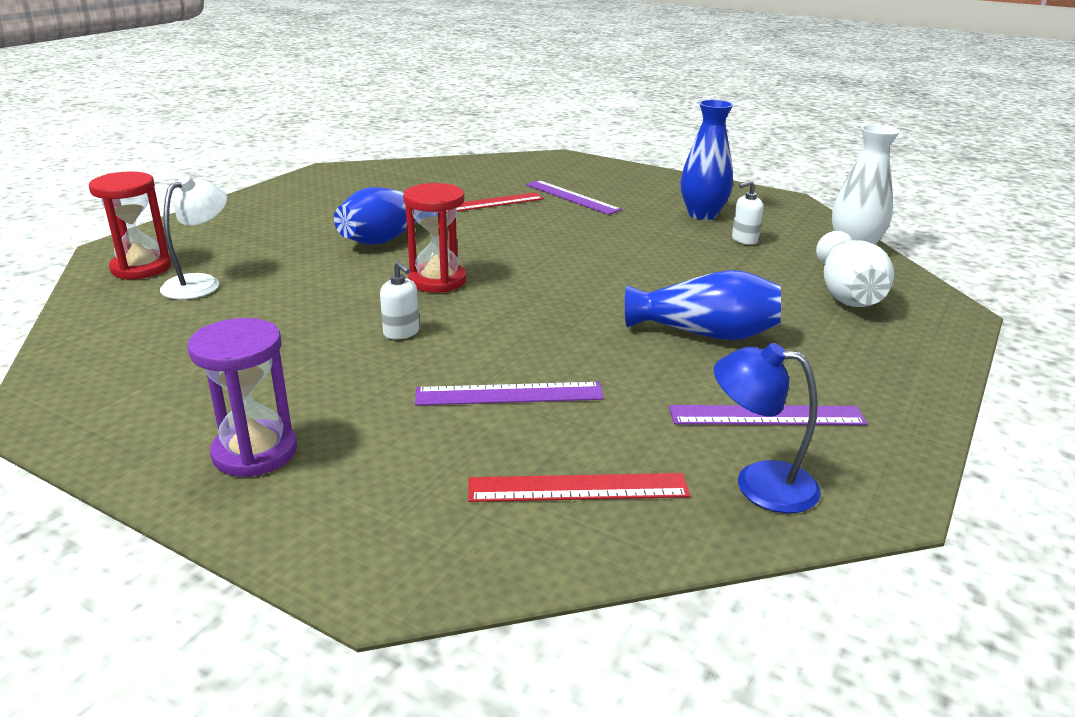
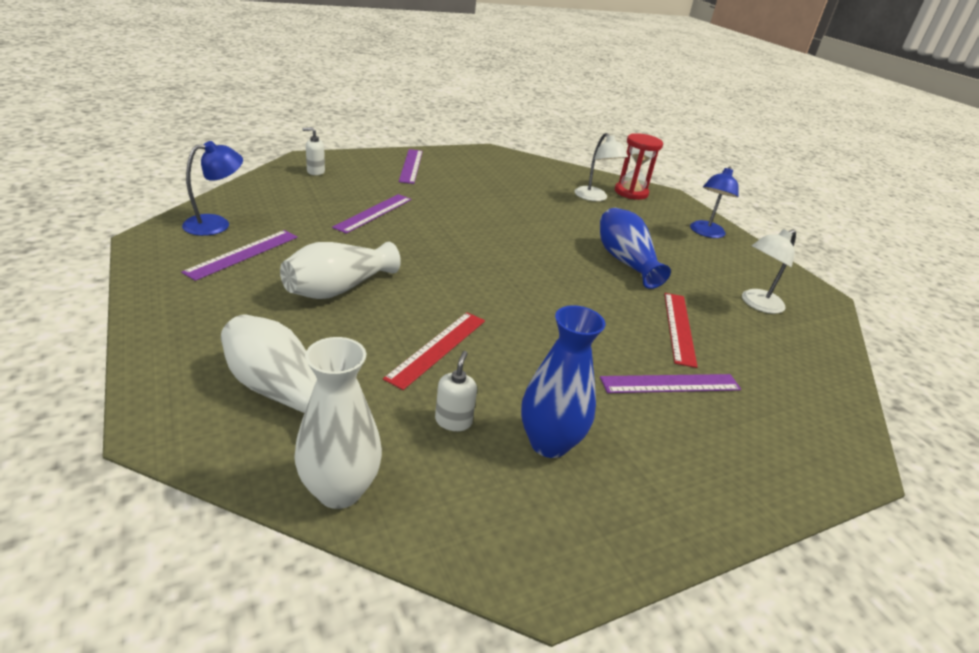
camera: 120 degrees right, 5 degrees up
(239, 217) = (706, 233): none -> blue lamp
(255, 452) = (411, 166): purple hourglass -> purple ruler
(390, 186) = (757, 304): none -> white lamp
(401, 332) = (472, 216): white soap dispenser -> white soap dispenser (315, 171)
(437, 281) = (529, 248): red hourglass -> none
(578, 488) = (289, 196): red ruler -> red ruler (437, 348)
(705, 333) = (339, 288): blue vase -> white vase

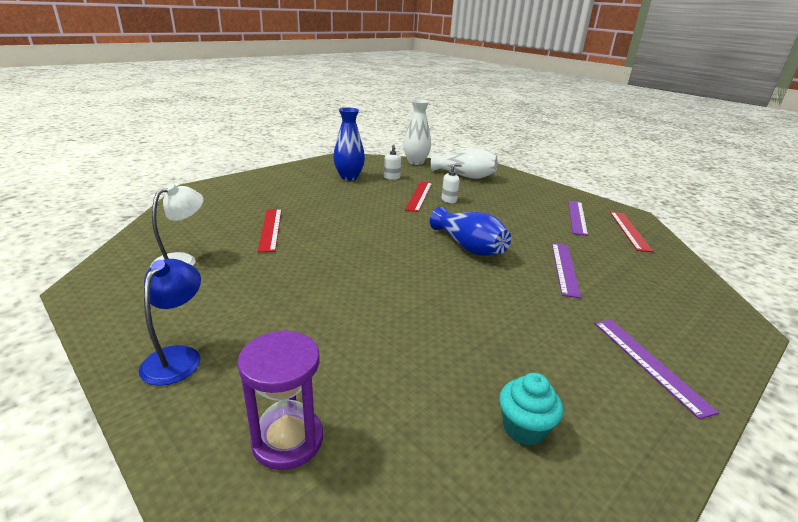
camera: 165 degrees right, 5 degrees down
(216, 224) = (629, 231): blue lamp -> red ruler
(315, 171) = (695, 306): white soap dispenser -> white soap dispenser (449, 200)
(339, 288) = (499, 210): white vase -> none
(514, 169) = (524, 428): none -> turquoise cupcake
(594, 197) = (357, 389): white lamp -> none
(625, 261) = (309, 276): blue vase -> blue vase (469, 247)
(631, 192) = (287, 440): red hourglass -> purple hourglass
(670, 384) = (286, 201): purple ruler -> none

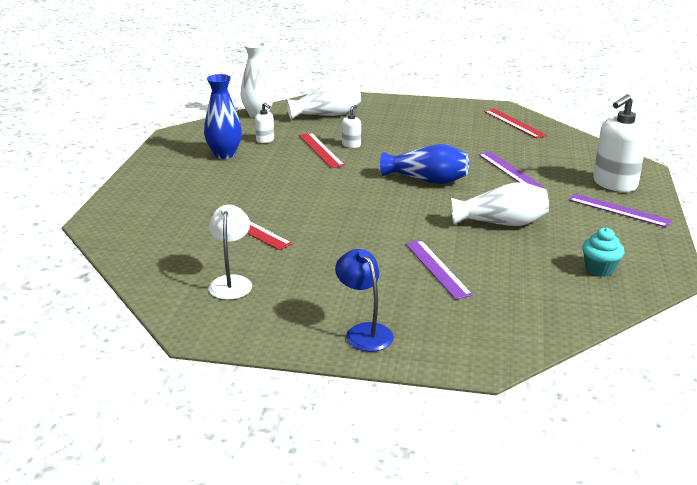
camera: 35 degrees left, 0 degrees up
(287, 440) = (500, 331): purple hourglass -> none
(481, 314) = (501, 223): none -> white vase
(577, 217) = (467, 124): purple ruler -> purple ruler (437, 268)
(680, 330) = (614, 184): none -> white soap dispenser

